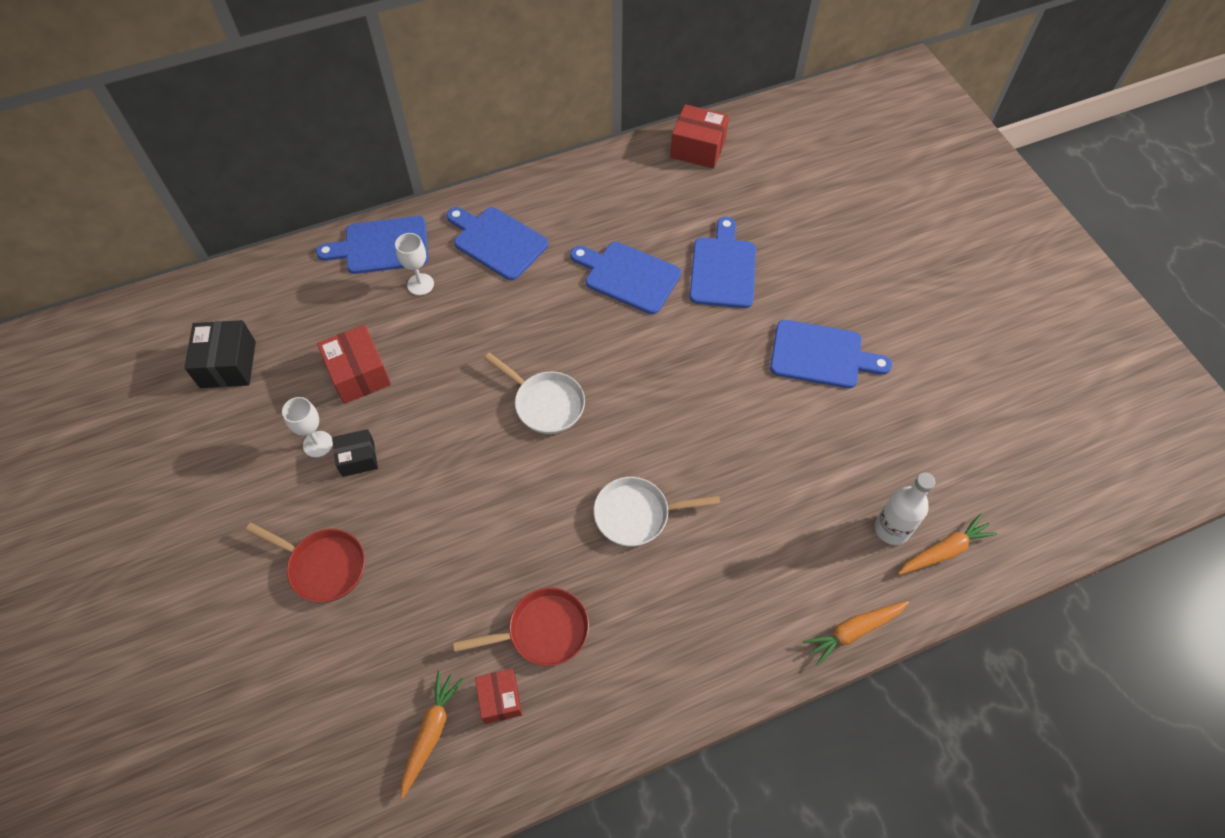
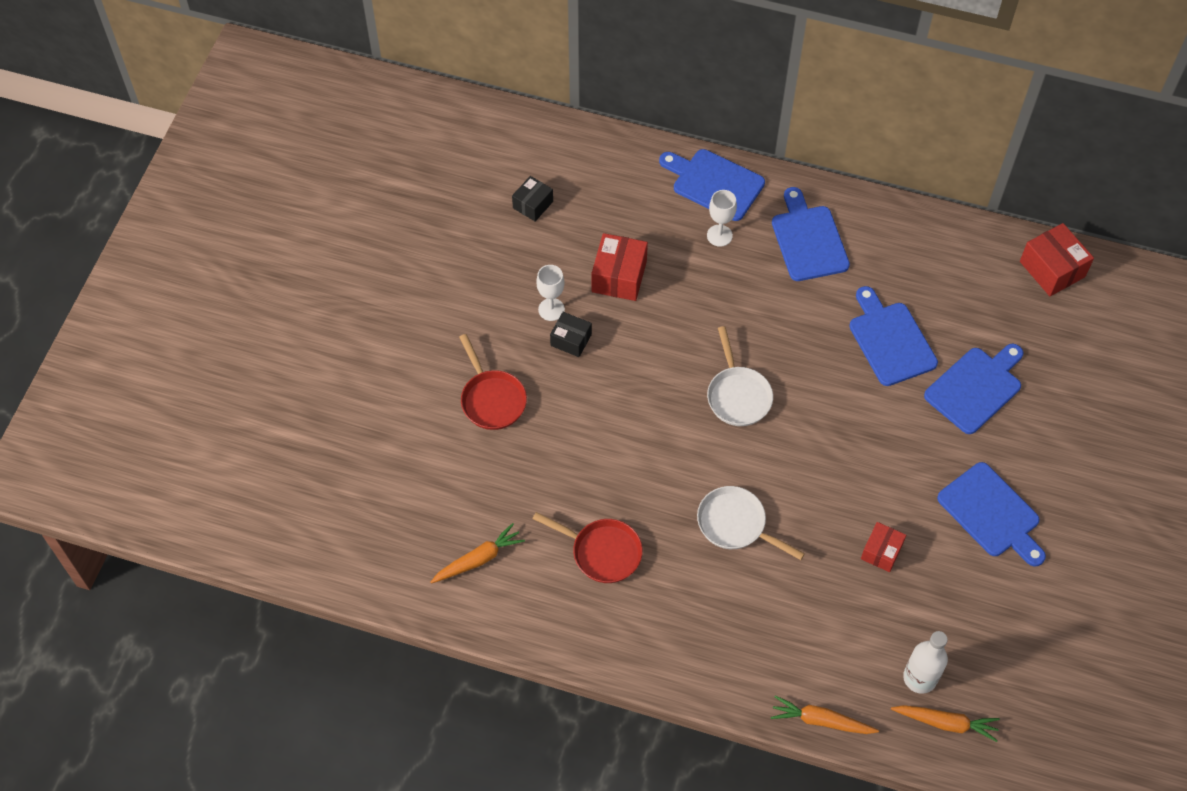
camera: 40 degrees right, 0 degrees up
(228, 364) = (533, 205): black box -> black box, size x0.63
(500, 699) = (538, 573): red box -> red box (881, 552)

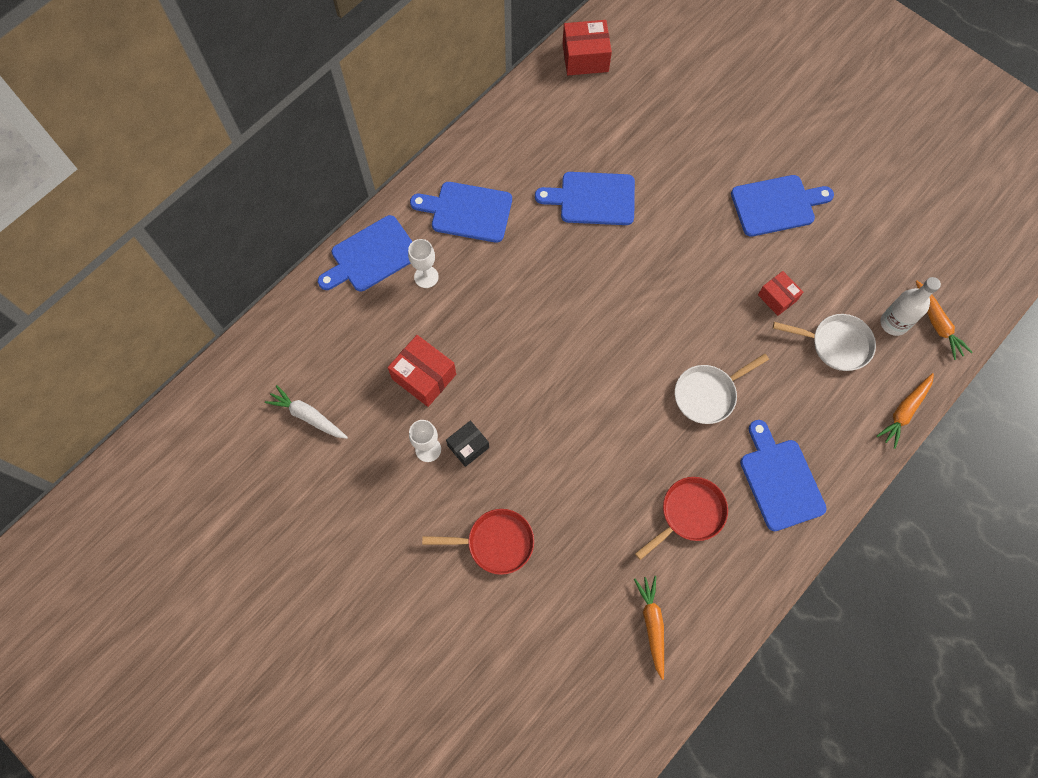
camera: 65 degrees left, 10 degrees up
(533, 205) = (308, 416): black box -> white carrot
(738, 395) = (589, 336): white pan -> white pan (836, 344)
(946, 723) = (937, 323): orange carrot -> orange carrot turned 120 degrees clockwise
(976, 388) = (664, 161): blue cutting board -> blue cutting board (780, 480)

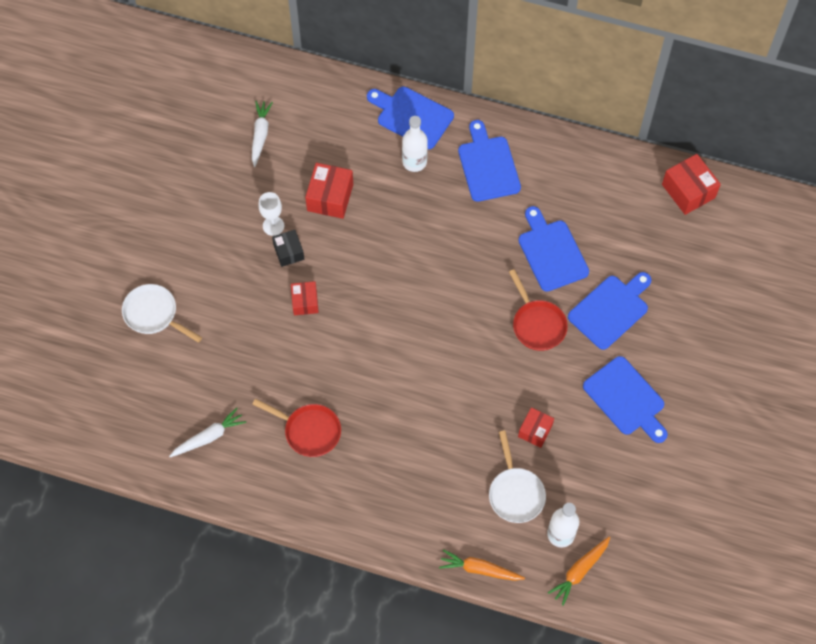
camera: 65 degrees right, 5 degrees down
(426, 277) = (414, 162): white goblet -> white bottle
(468, 446) = (289, 252): black box -> black box turned 45 degrees clockwise
(495, 543) = (222, 303): red pan -> red pan (537, 324)
(536, 455) = (305, 302): none -> red box
(652, 624) = (209, 437): orange carrot -> white carrot
(708, 394) = (418, 408): white pan -> white pan (153, 314)
(780, 480) = (370, 489): blue cutting board -> blue cutting board (610, 310)

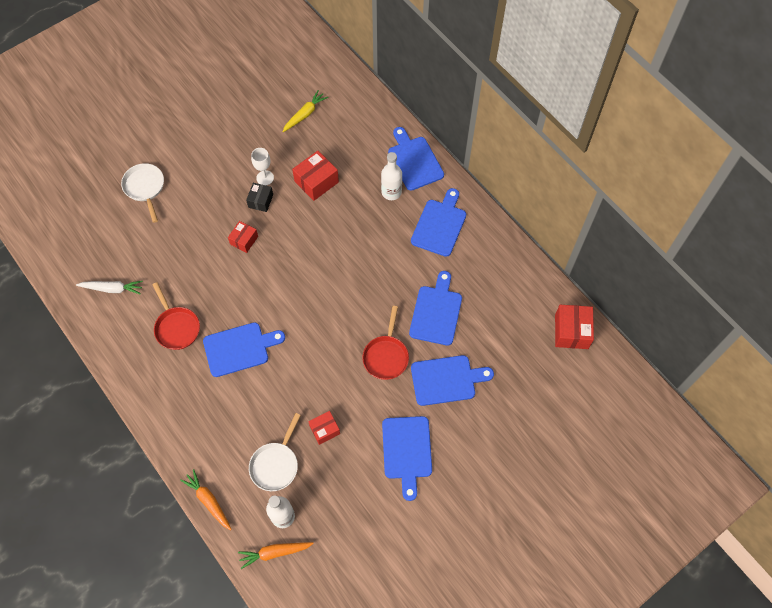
camera: 35 degrees right, 0 degrees up
(260, 135) = (305, 114): white carrot -> yellow carrot
(390, 410) = (239, 349): none -> blue cutting board

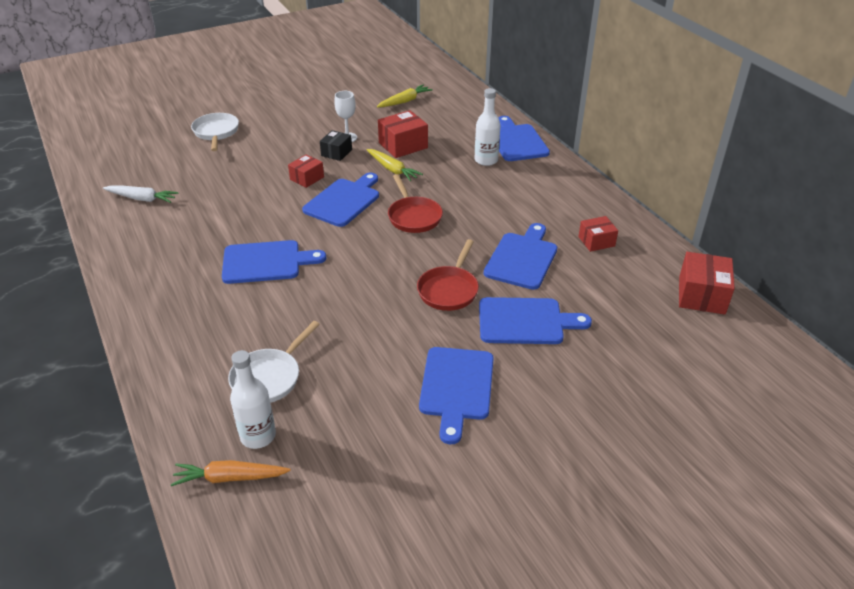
camera: 10 degrees right, 25 degrees down
(176, 327) = (199, 236): red pan -> red pan (413, 216)
(208, 501) = (162, 404): orange carrot -> none
(314, 217) = (392, 169): none -> yellow carrot
(324, 430) = (348, 350): red box -> red box (596, 241)
(440, 225) = (538, 189): blue cutting board -> blue cutting board (344, 201)

